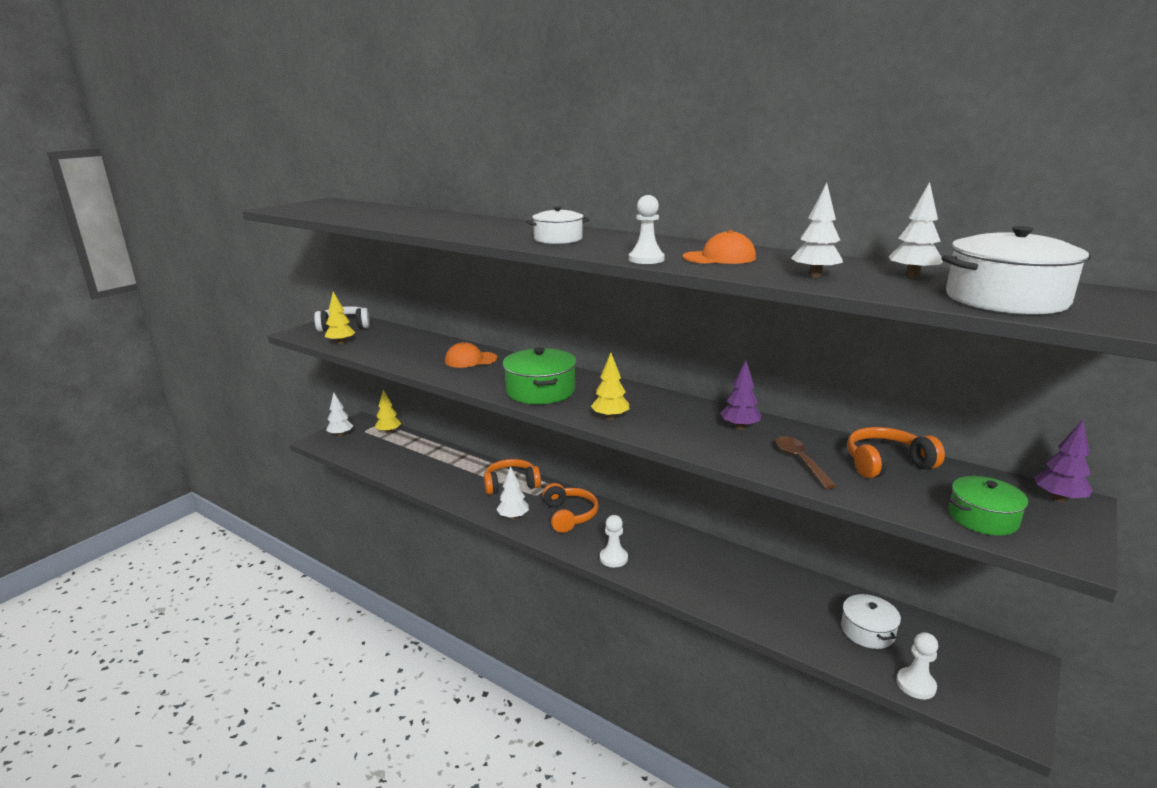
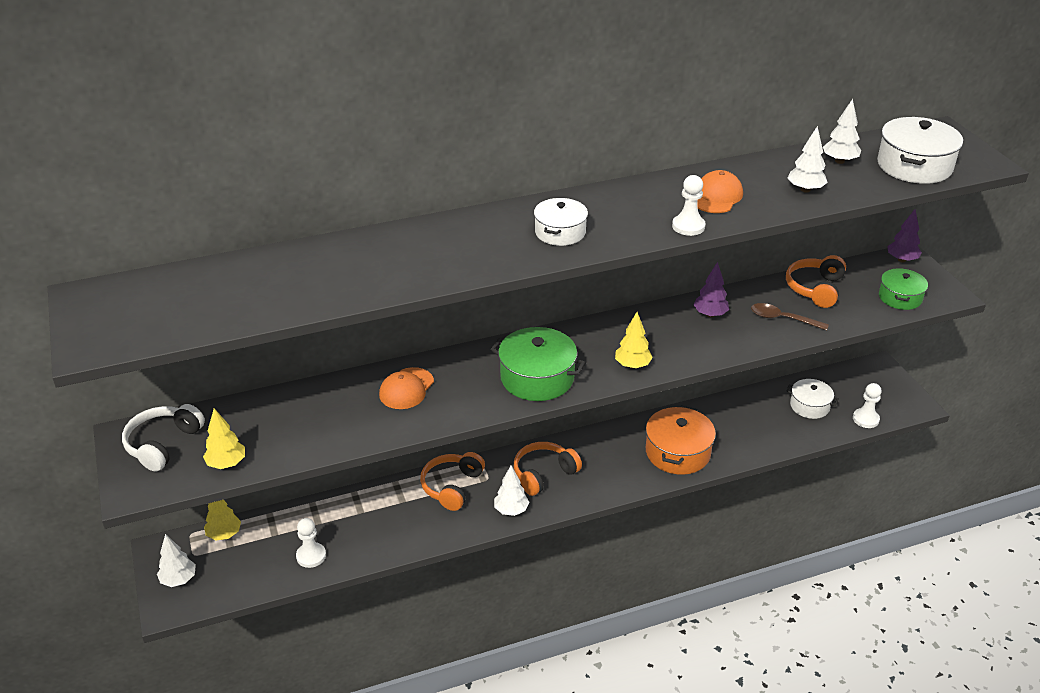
camera: 55 degrees left, 15 degrees up
(569, 515) = (544, 474): orange headphones -> orange headphones turned 60 degrees counterclockwise
(613, 558) = (630, 479): white pawn -> white pawn (311, 556)
(680, 571) = (678, 452): none -> orange pot

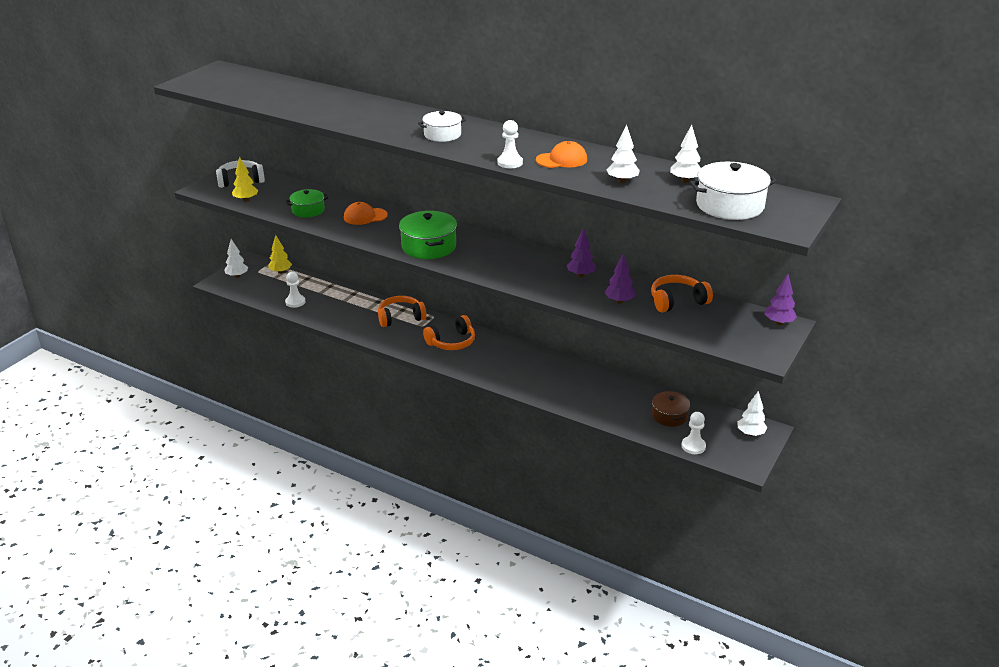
camera: 50 degrees right, 5 degrees down
(511, 510) = (406, 345): white tree -> white tree (750, 433)
(544, 474) = (452, 342): orange headphones -> orange headphones turned 135 degrees clockwise
(632, 365) = (485, 269): yellow tree -> none
(678, 452) = (540, 381): orange pot -> none
(783, 319) = (619, 301): brown spoon -> purple tree
(809, 406) = (669, 415): white pot -> brown pot
(900, 297) = (725, 337): green pot -> green pot (308, 210)

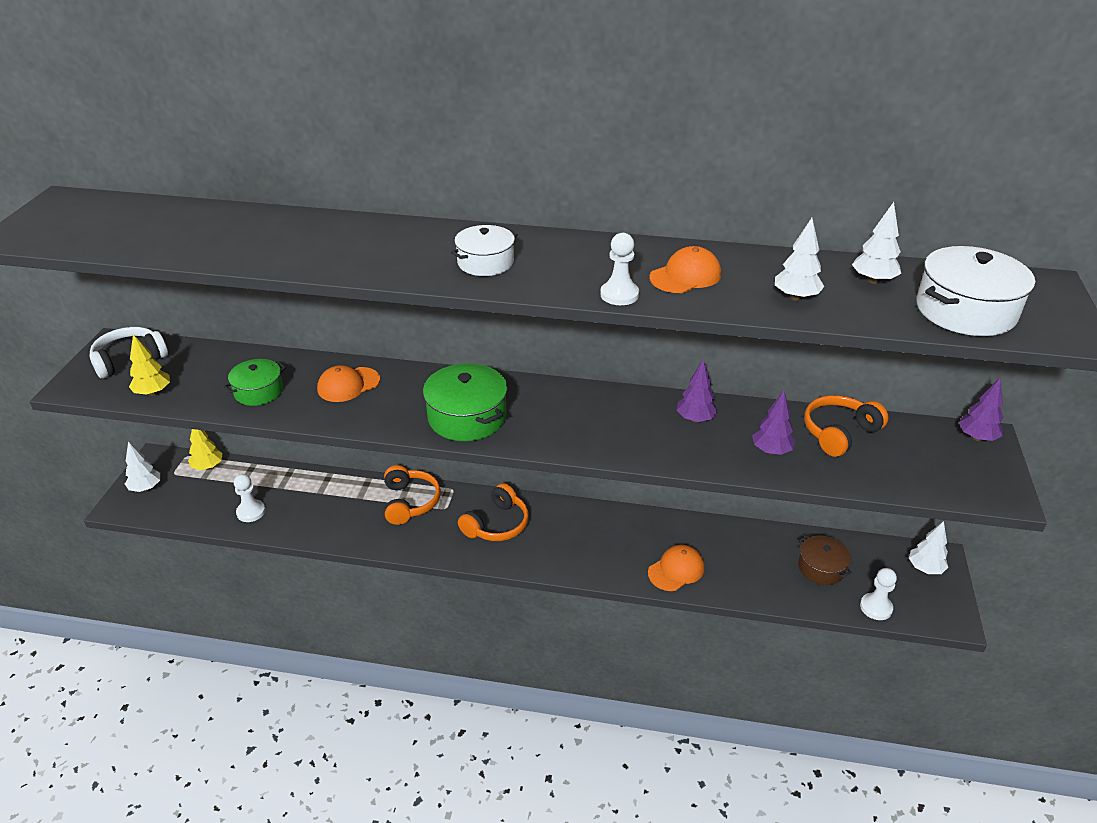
camera: 20 degrees left, 5 degrees up
(400, 317) = (410, 502): orange headphones -> orange headphones turned 120 degrees clockwise
(561, 393) = (676, 570): none -> orange cap

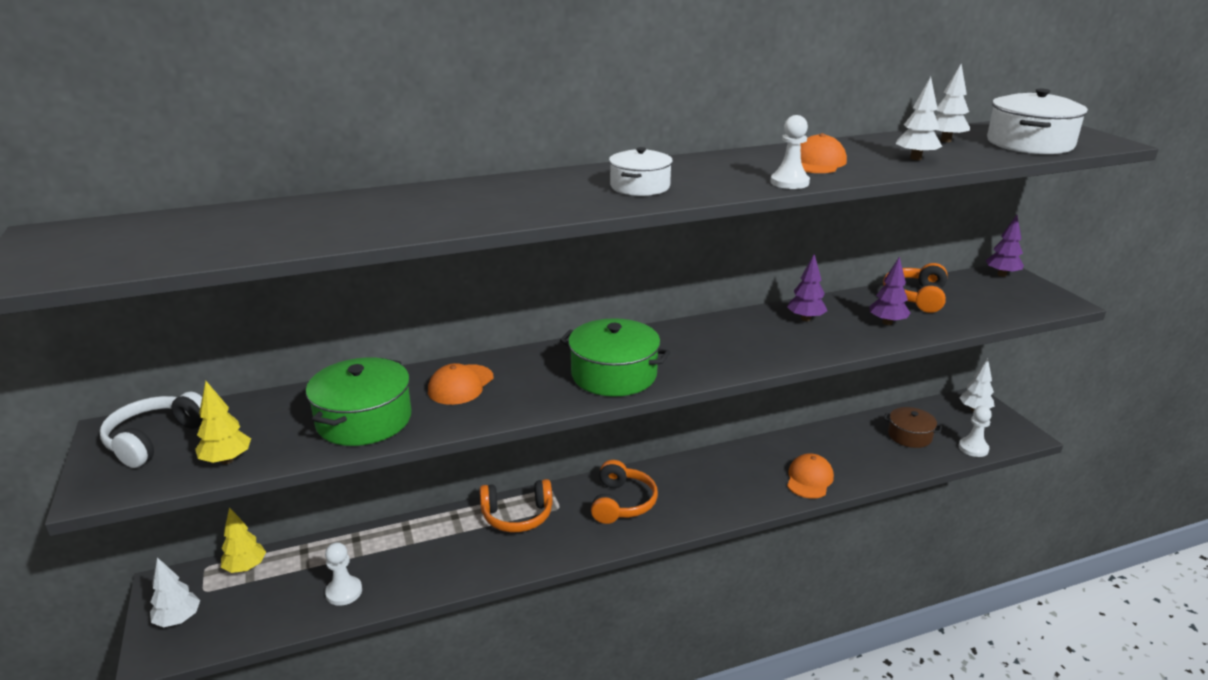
camera: 30 degrees left, 10 degrees down
(258, 391) = (364, 420): green pot -> green pot, size x1.58
(410, 502) = (517, 516): orange headphones -> orange headphones turned 120 degrees clockwise

